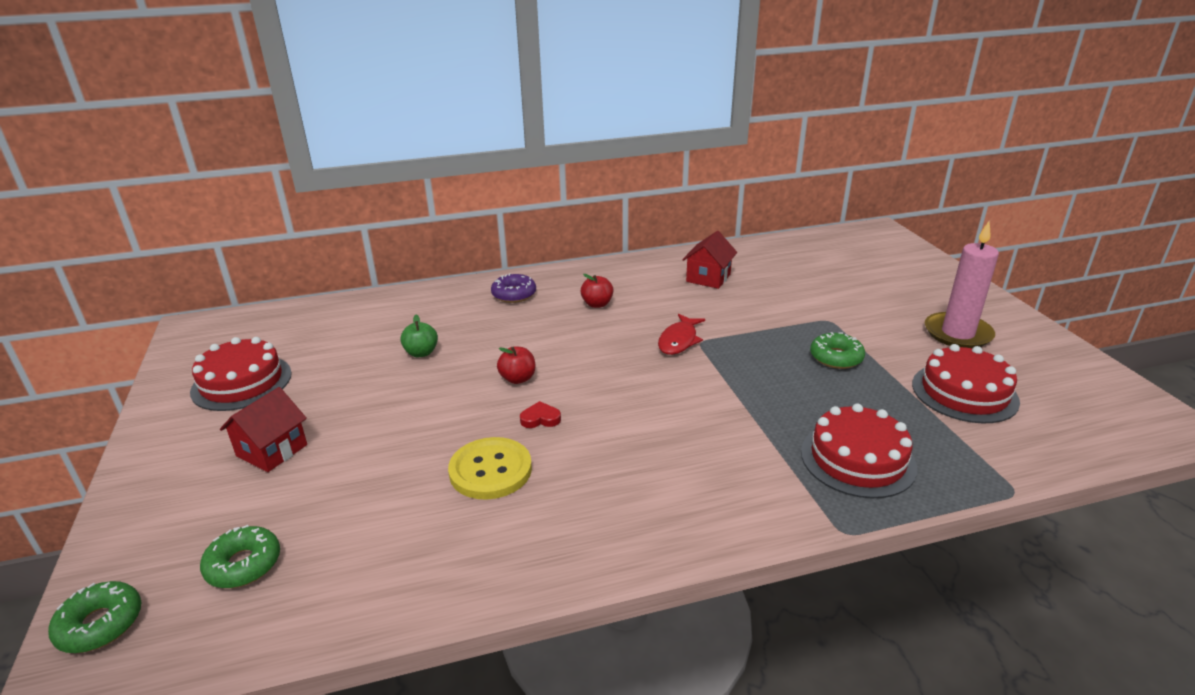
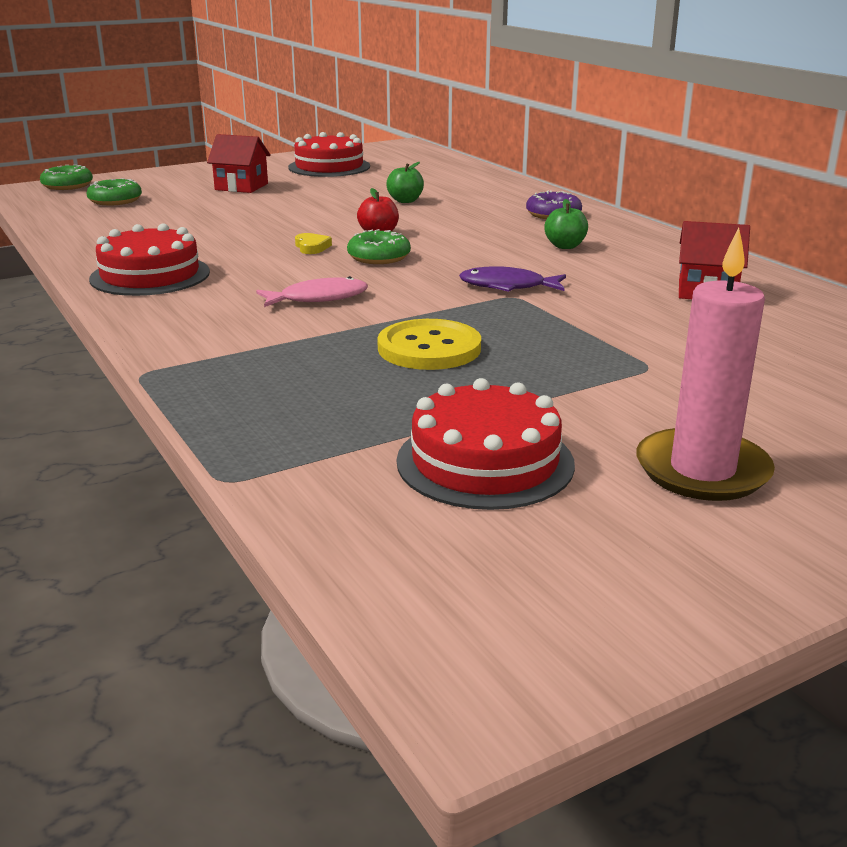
camera: 75 degrees right, 5 degrees down
(490, 470) = (227, 241): yellow button -> yellow button (429, 348)
(540, 419) = (312, 247): red heart -> yellow heart
(597, 304) = (565, 246): red apple -> green apple
(679, 340) = (507, 286): red fish -> purple fish
(683, 427) = (318, 298): none -> pink fish
(836, 357) = (531, 371): green donut -> green donut (379, 257)
(857, 459) = (279, 382): red cake -> red cake (150, 275)

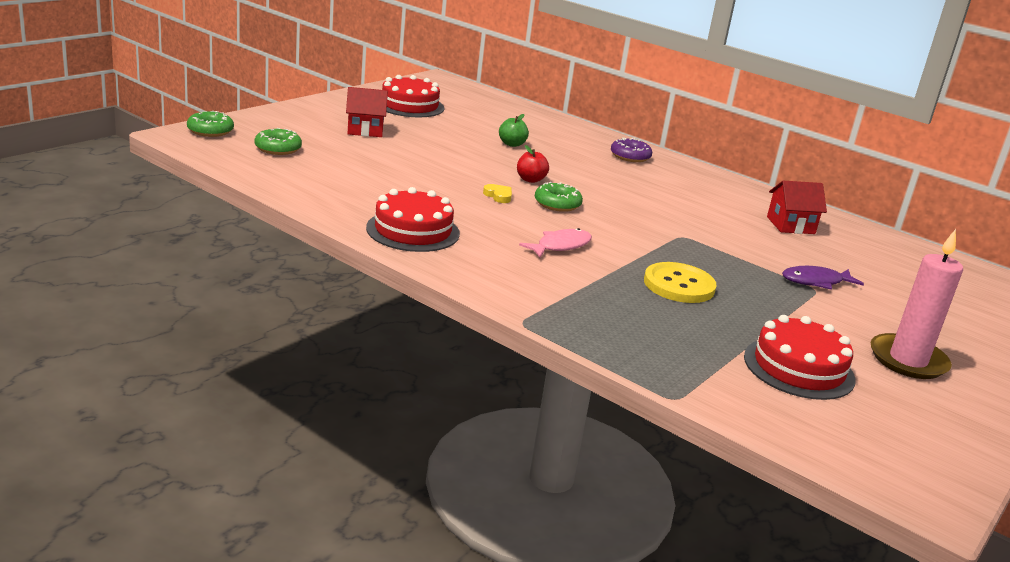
camera: 25 degrees left, 0 degrees up
(507, 286) = (670, 227): purple fish -> purple fish (816, 282)
(565, 246) = (668, 188): green apple -> none

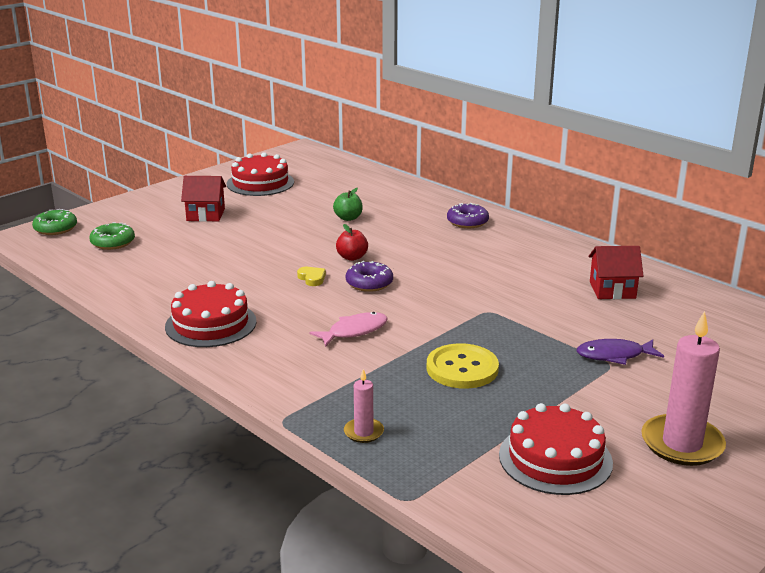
camera: 10 degrees right, 0 degrees up
(557, 204) = (369, 283): green donut -> purple donut
(607, 337) = (363, 432): none -> pink candle

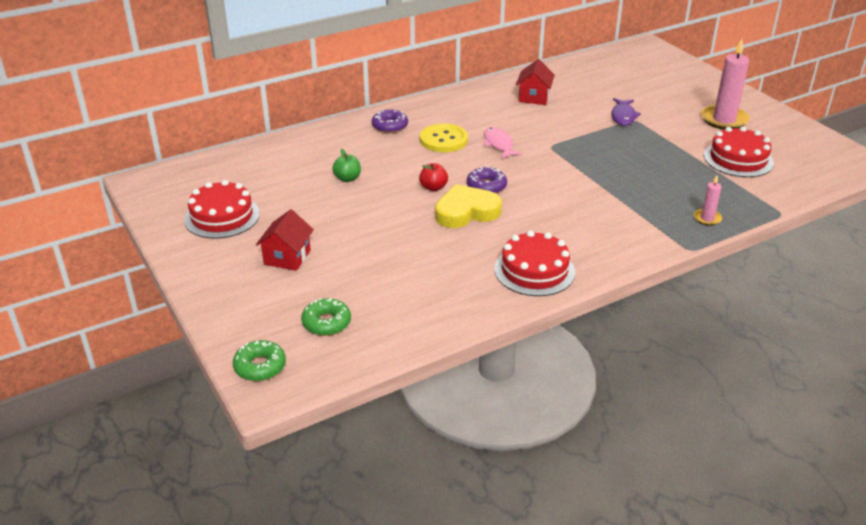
camera: 75 degrees left, 10 degrees up
(312, 278) = (466, 211): yellow heart -> yellow heart, size x2.32
(354, 331) = (566, 204): pink fish -> pink fish (499, 144)
(462, 368) = (630, 170): yellow button -> yellow button (443, 140)

